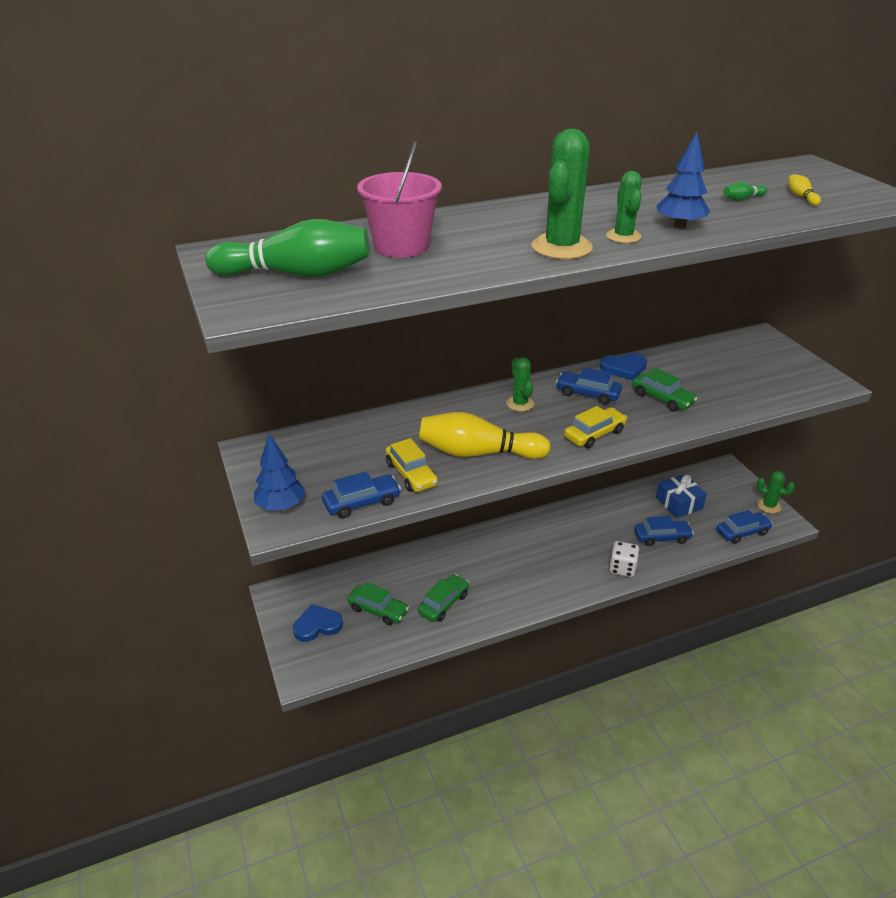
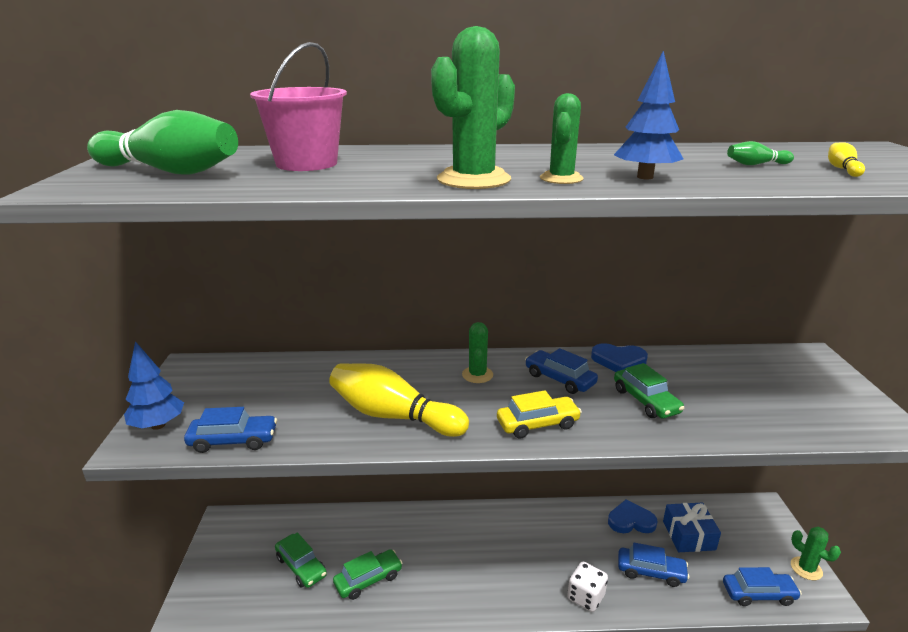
camera: 20 degrees right, 10 degrees down
(317, 625) = (236, 565): blue heart -> blue heart (631, 520)
(411, 474) = (307, 422): yellow car -> none

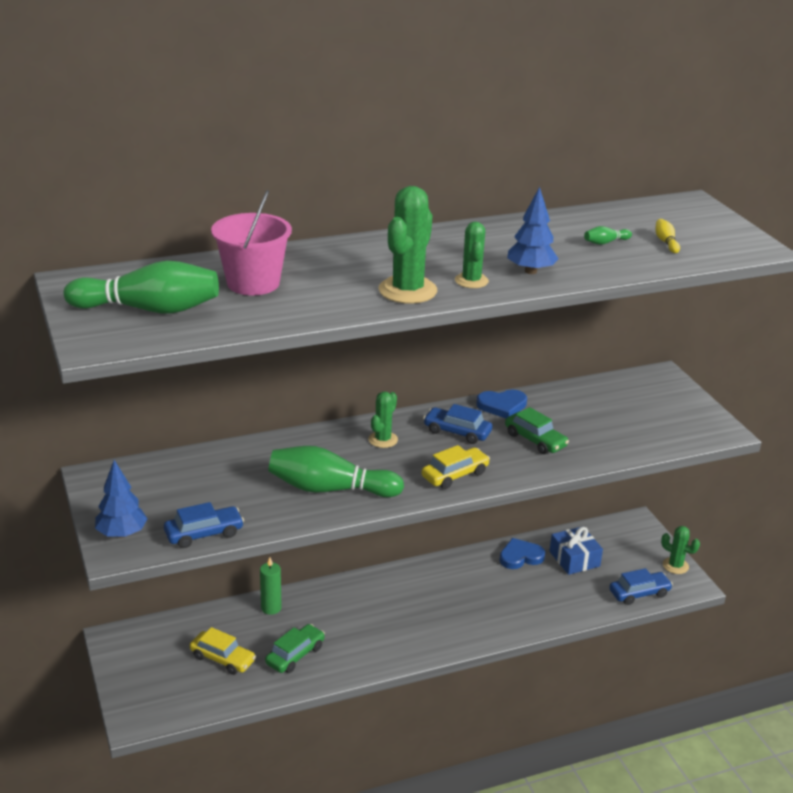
camera: 20 degrees left, 5 degrees up
(301, 566) = (222, 659): green car -> yellow car
(371, 522) = (271, 608): none -> green candle
(393, 416) = (330, 489): yellow bowling pin -> green bowling pin
(477, 375) = (383, 440): green cactus -> green cactus turned 45 degrees clockwise
(585, 597) = (497, 626): white dice -> none
(651, 572) = (548, 595): blue car -> none

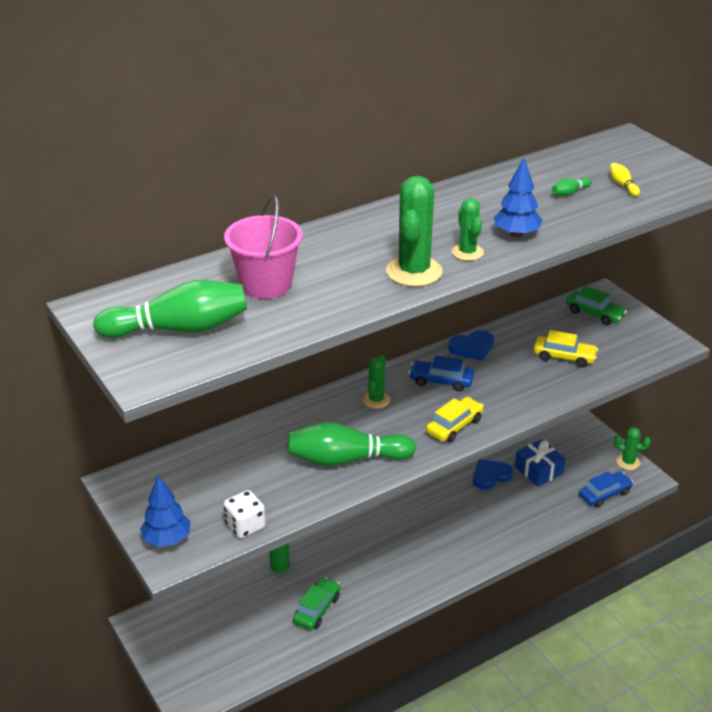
camera: 10 degrees left, 5 degrees up
(204, 534) = (245, 526): blue car -> white dice
(222, 659) = (251, 625): yellow car -> yellow car (564, 357)
(535, 440) = (514, 378): green car -> green car (594, 313)

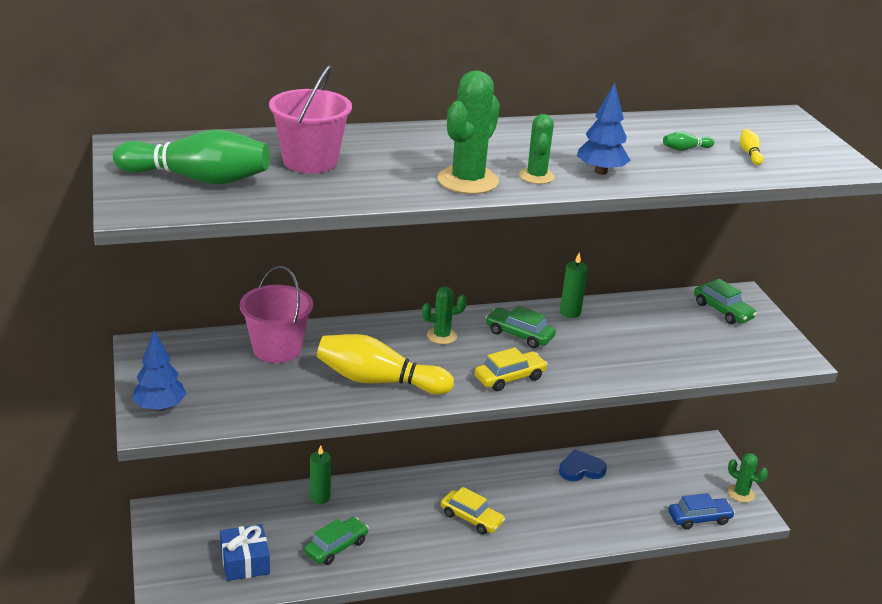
camera: 15 degrees right, 5 degrees down
(239, 452) = (277, 349): none -> pink bucket
(245, 526) = (242, 414): white dice -> none
(345, 459) = (378, 381): green bowling pin -> yellow bowling pin
(376, 400) = (441, 336): green cactus -> green cactus turned 45 degrees clockwise
(441, 381) = (519, 335): blue car -> green car
(472, 347) = (570, 312): blue heart -> green candle
(538, 470) = (636, 477): blue gift -> blue gift (245, 561)
(564, 357) = (666, 342): yellow car -> yellow car (471, 518)

